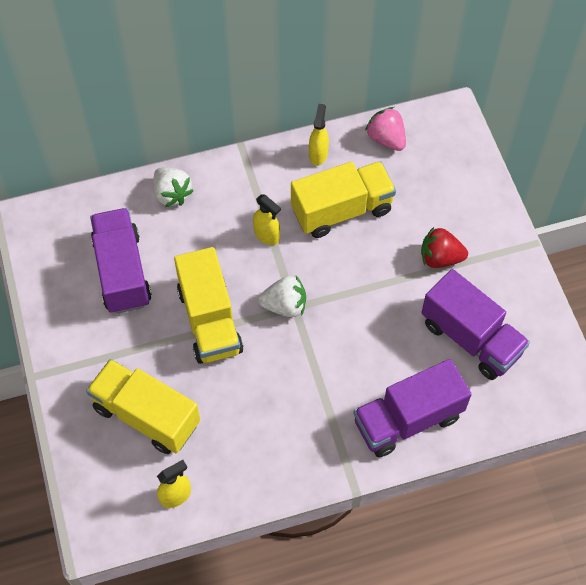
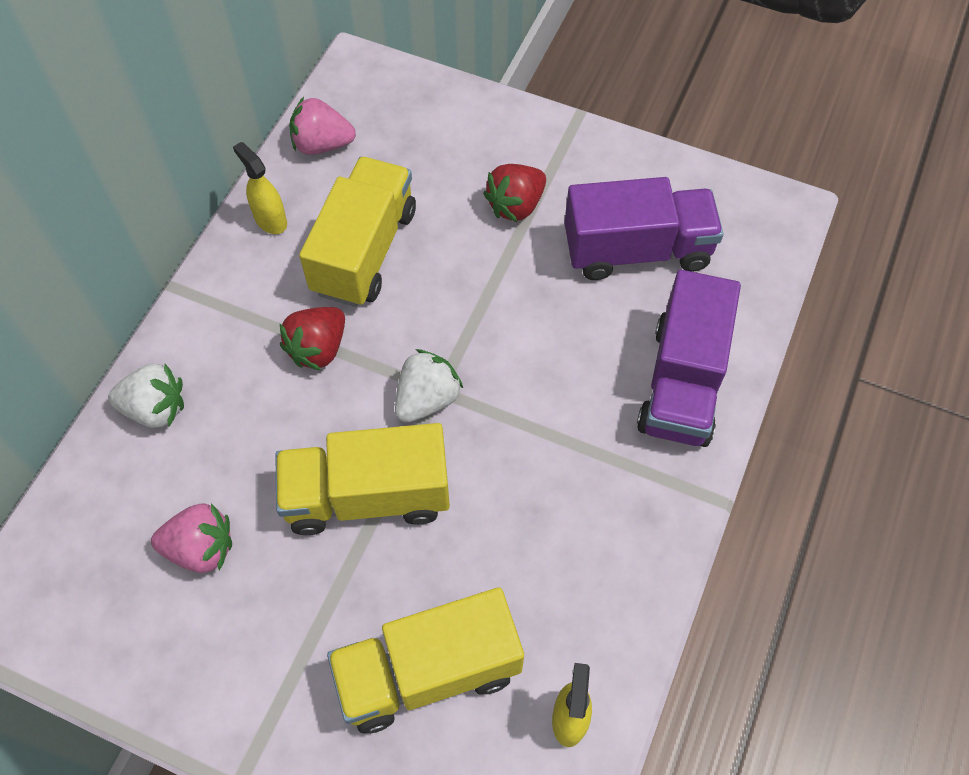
camera: 50 degrees left, 0 degrees up
(122, 272) = (201, 548): purple truck -> pink strawberry
(209, 320) = (367, 495): yellow truck -> yellow truck turned 150 degrees clockwise
(267, 235) = (318, 349): yellow spray bottle -> red strawberry

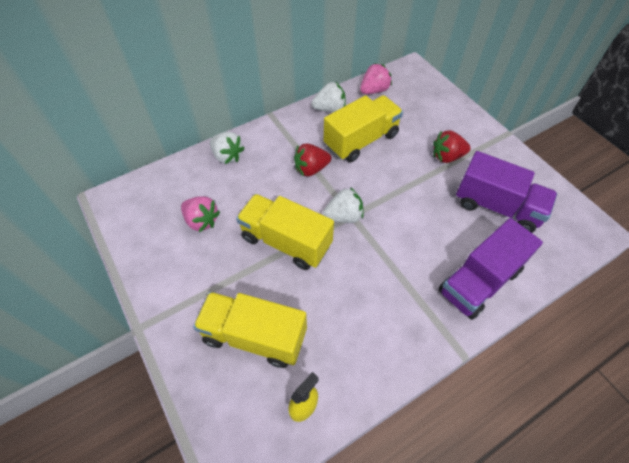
camera: 35 degrees right, 5 degrees down
(270, 220) = (329, 109): yellow spray bottle -> white strawberry
(322, 144) = (374, 90): pink strawberry -> pink strawberry turned 105 degrees clockwise

